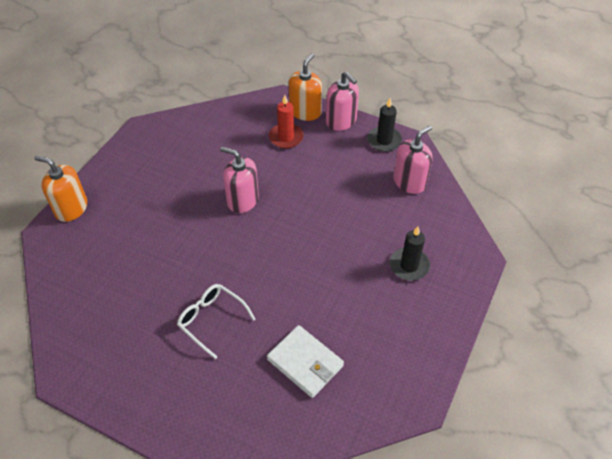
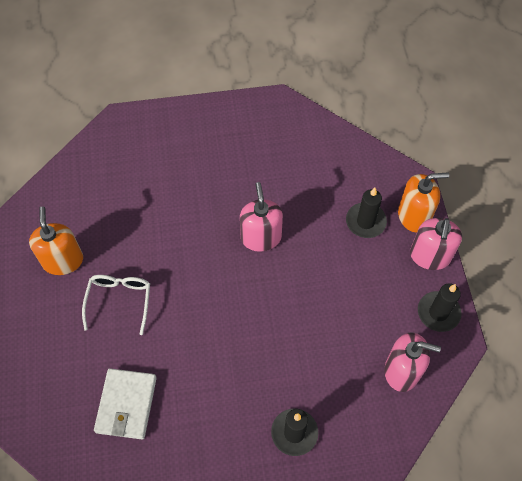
camera: 55 degrees right, 10 degrees up
(71, 208) = (154, 119): orange soap dispenser -> orange soap dispenser (63, 260)
(286, 137) = (365, 222): red candle -> black candle

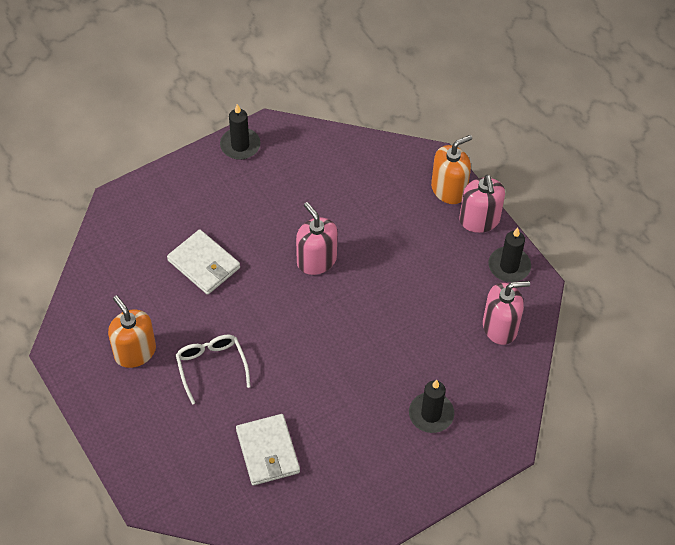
camera: 25 degrees left, 5 degrees down
(161, 203) = (204, 264): none -> white wallet
(365, 222) = (407, 211): black candle -> black candle (240, 145)

